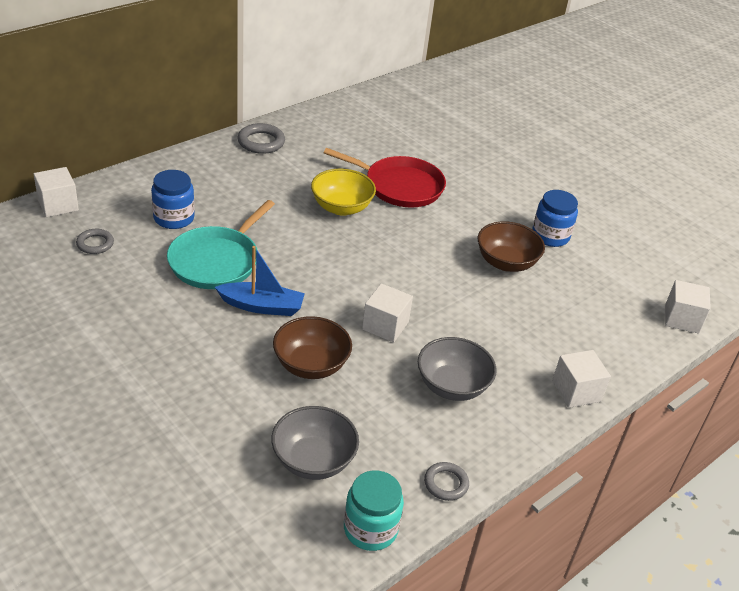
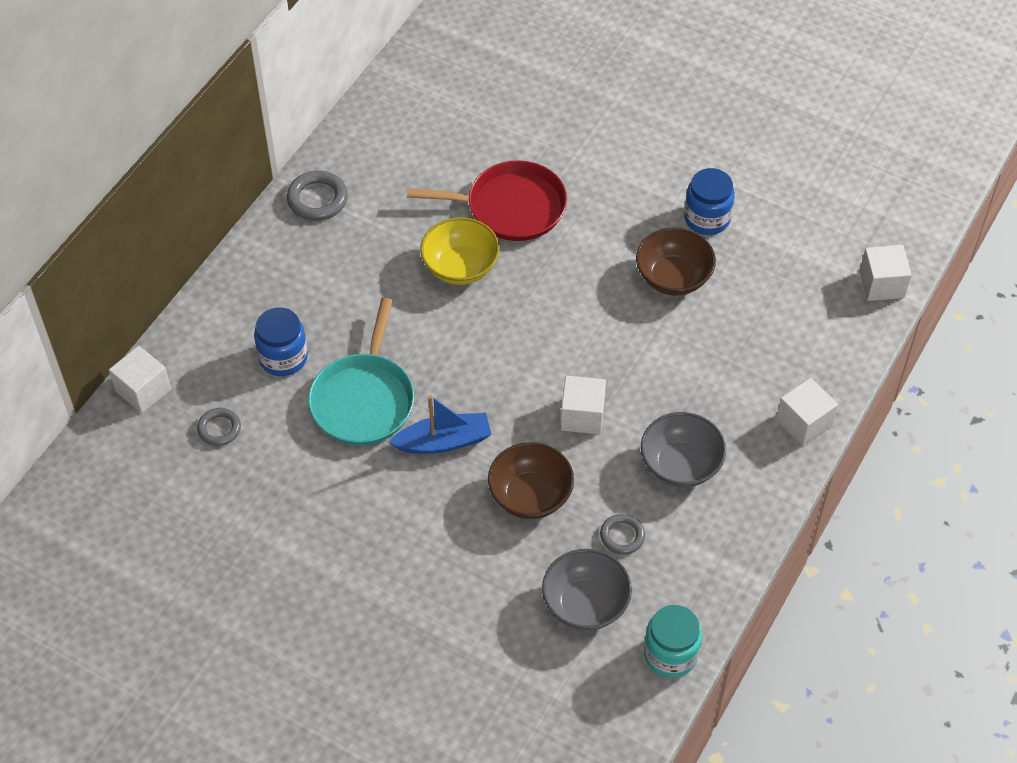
camera: 15 degrees left, 15 degrees up
(446, 483) = (719, 579): grey ring -> grey ring (622, 536)

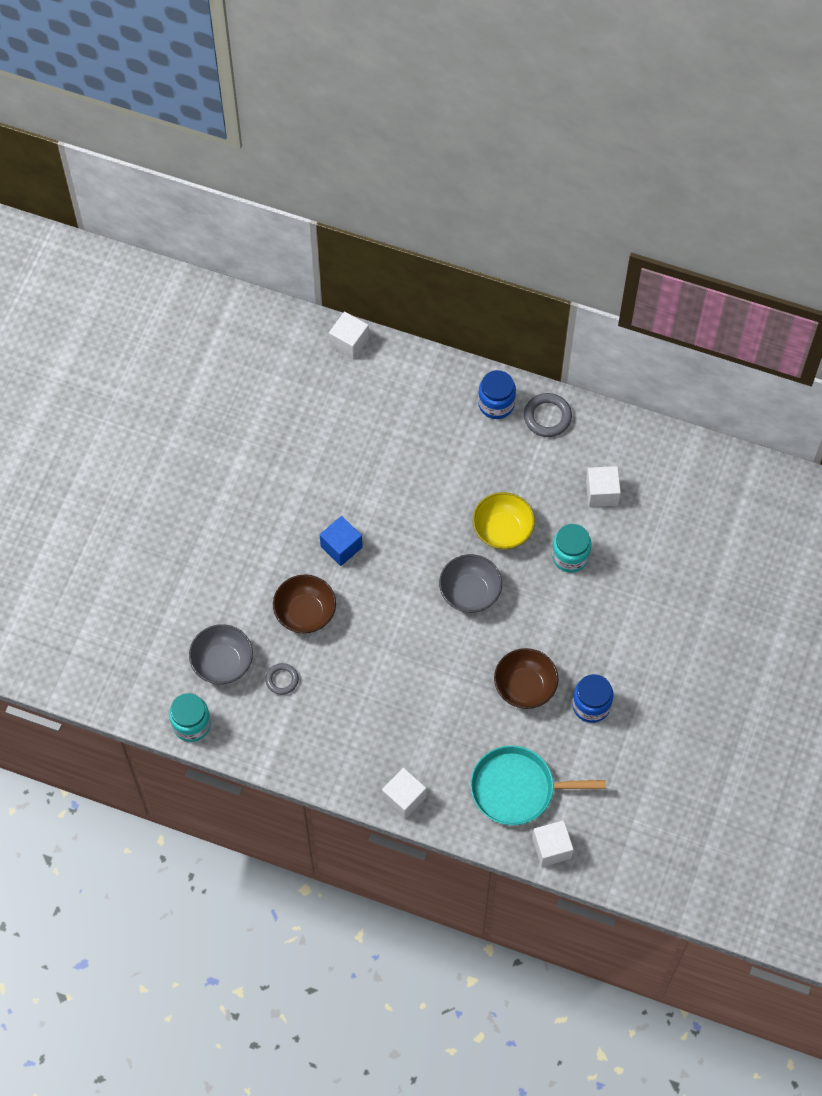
camera: 80 degrees right, 10 degrees up
(219, 429) = (325, 398): grey ring -> none
(283, 358) = (394, 426): blue jar -> blue jar (496, 404)
(364, 399) = (368, 486): turquoise pan -> turquoise pan (517, 788)
(443, 441) = (341, 547): blue boat -> blue cube
(510, 207) = (570, 556): red pan -> turquoise jar
(582, 416) = (381, 638): white cube -> white cube (602, 493)
(680, 465) = (349, 713): grey bowl -> grey bowl (470, 592)

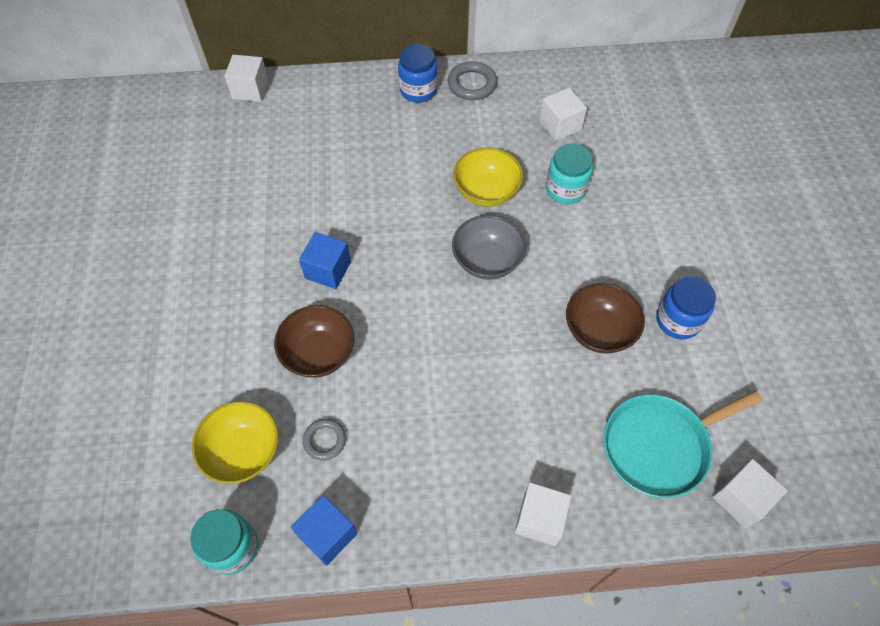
camera: 25 degrees left, 5 degrees down
(222, 663) = (243, 451): grey bowl -> yellow bowl
(257, 744) = (327, 535): none -> blue cube

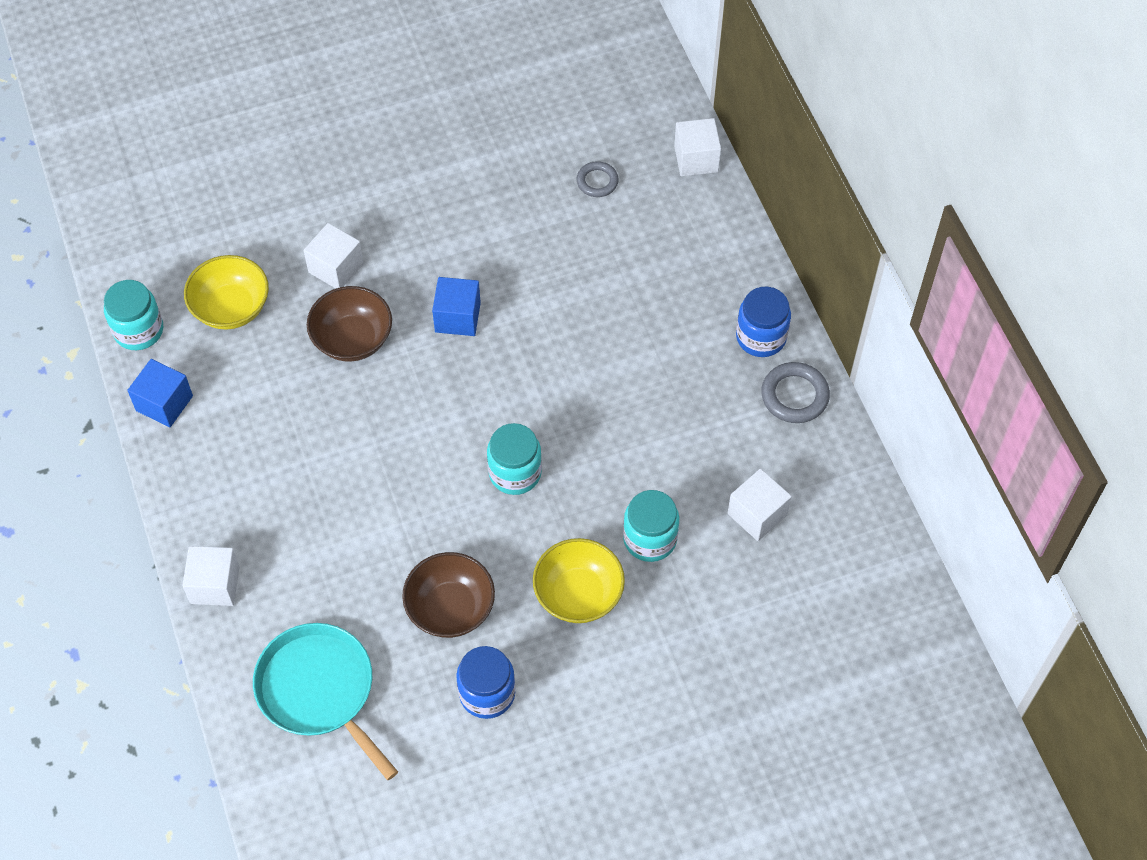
camera: 75 degrees right, 0 degrees up
(324, 440) = (257, 373): grey ring -> grey ring (597, 181)
(486, 191) = (618, 450): yellow bowl -> yellow bowl (578, 594)
(487, 261) = (515, 473): grey bowl -> turquoise jar
(741, 499) = (275, 780): white cube -> white cube (336, 268)

